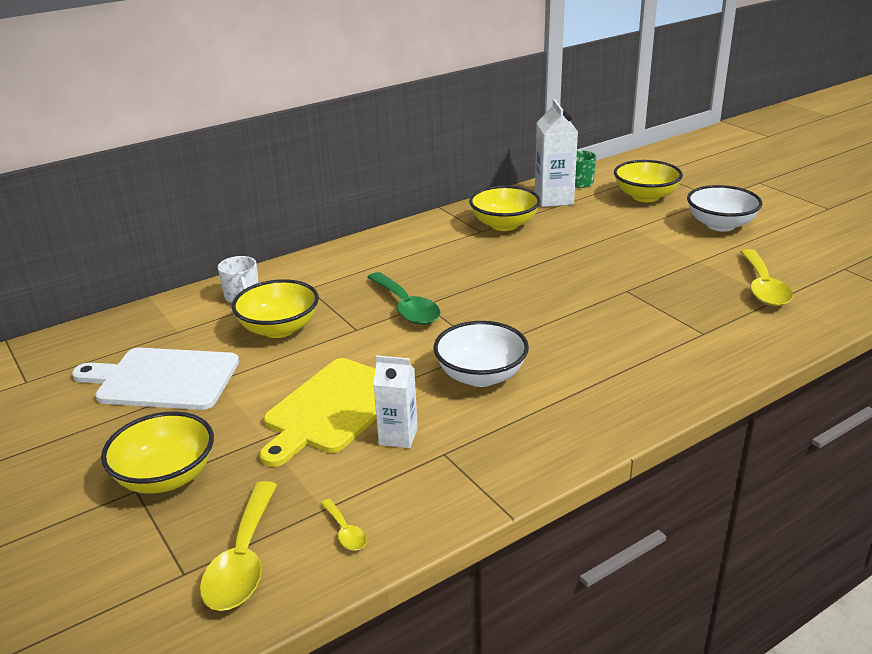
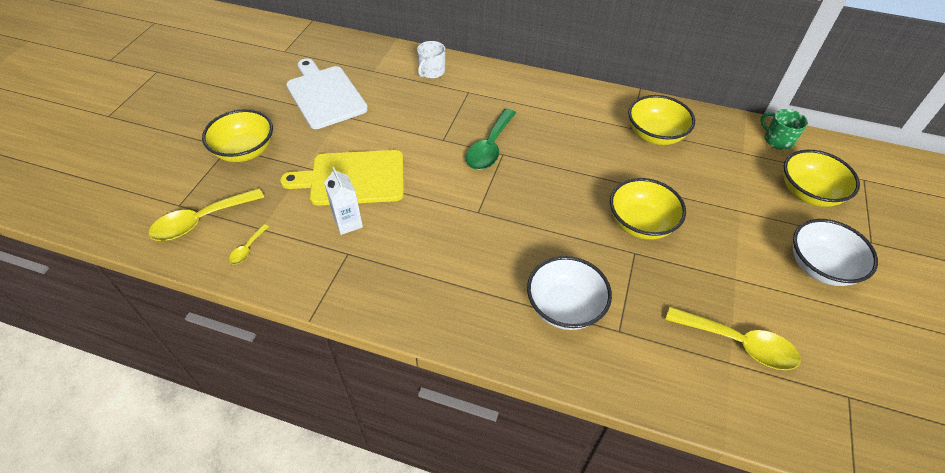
camera: 50 degrees right, 20 degrees up
(279, 329) = (412, 107): yellow bowl -> yellow bowl (640, 223)
(481, 376) = (444, 227): white bowl -> white bowl (564, 307)
(554, 199) = (730, 141): white carton -> none
(763, 287) = (739, 344): yellow spoon -> yellow spoon turned 120 degrees counterclockwise

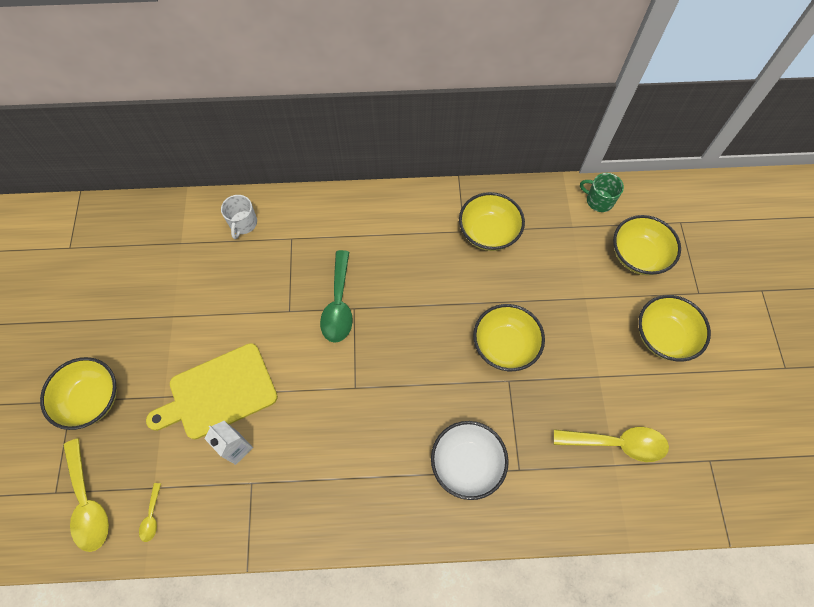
camera: 20 degrees left, 15 degrees up
(200, 221) = (88, 503): yellow spoon -> yellow spoon turned 60 degrees counterclockwise
(325, 95) = (143, 295): white cutting board -> none
(820, 267) = (664, 336): white bowl -> yellow bowl

